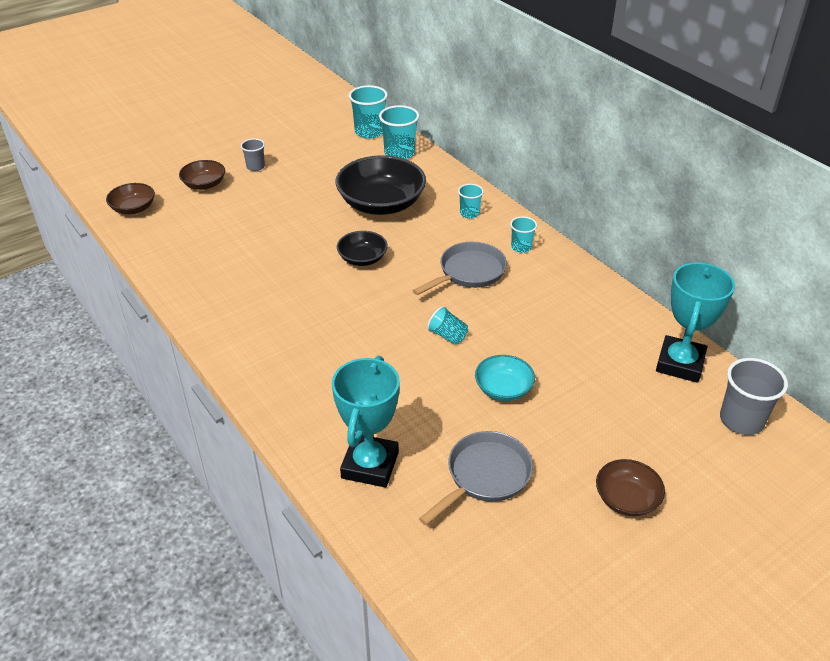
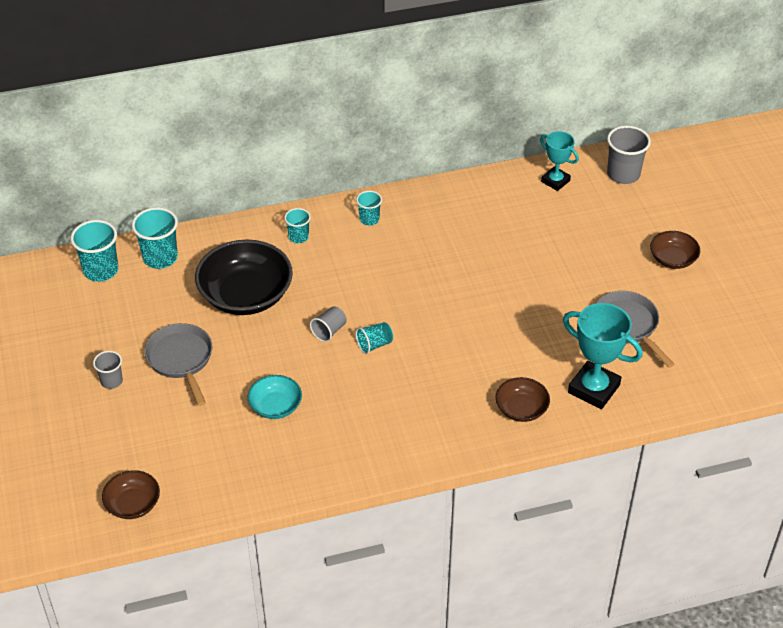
camera: 70 degrees left, 5 degrees up
(204, 184) = (121, 432): brown bowl -> brown bowl (521, 409)
(362, 258) = (329, 331): black bowl -> grey cup
(448, 336) = (466, 302): turquoise cup -> turquoise cup (374, 344)
(469, 272) = (387, 264): grey pan -> grey pan (181, 359)
(503, 389) = (542, 287): turquoise bowl -> turquoise bowl (275, 406)
(680, 363) = (555, 181): turquoise trophy -> turquoise trophy, size x0.62

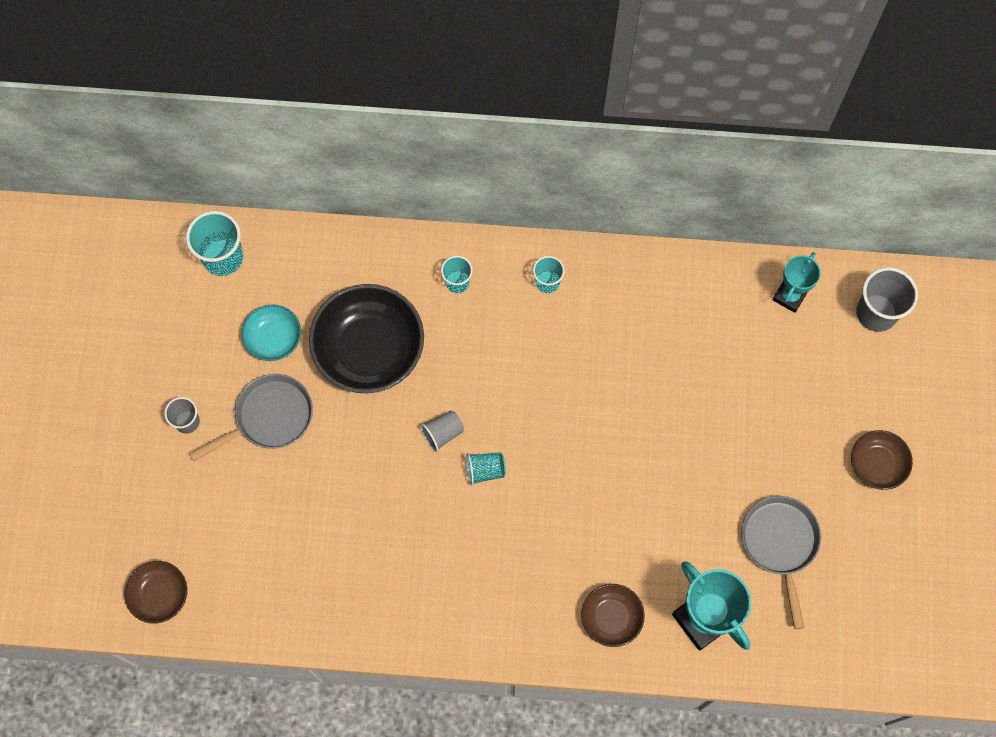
camera: 20 degrees right, 25 degrees up
(160, 257) = (293, 260): turquoise cup -> none
(181, 359) = (269, 417): grey pan -> grey pan turned 60 degrees clockwise
(275, 406) = (348, 518): turquoise bowl -> turquoise bowl (273, 338)
(555, 181) = (789, 296): turquoise trophy -> turquoise trophy turned 60 degrees clockwise

